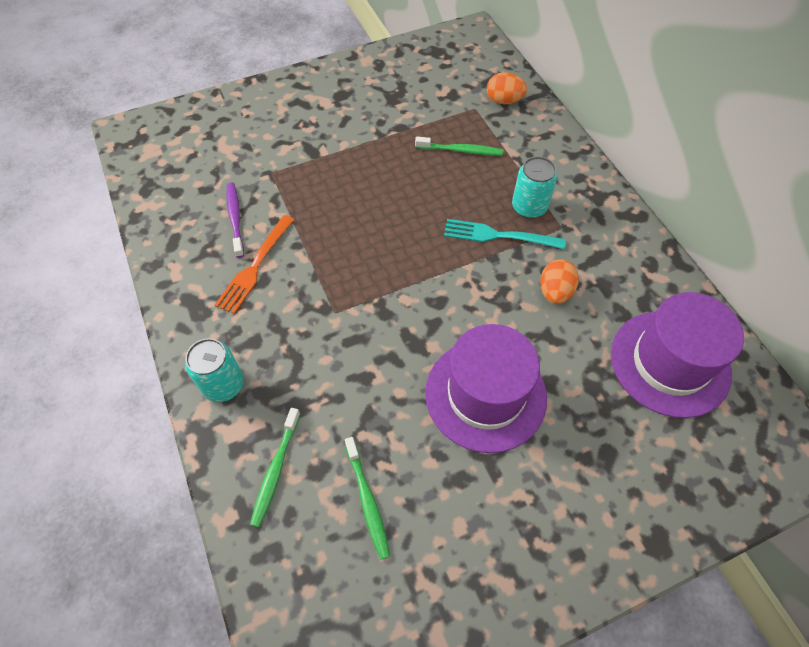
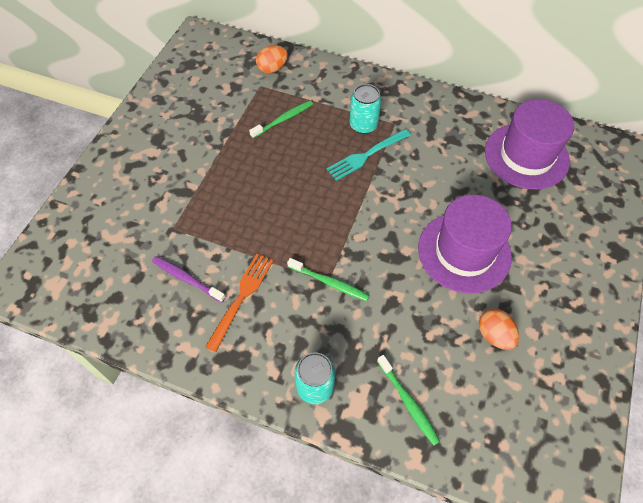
camera: 45 degrees left, 0 degrees up
(255, 266) = (241, 297): orange fork -> orange fork turned 135 degrees counterclockwise
(367, 501) = (475, 367): green toothbrush -> green toothbrush (330, 283)
(555, 292) = (432, 164): orange egg -> orange egg (494, 335)

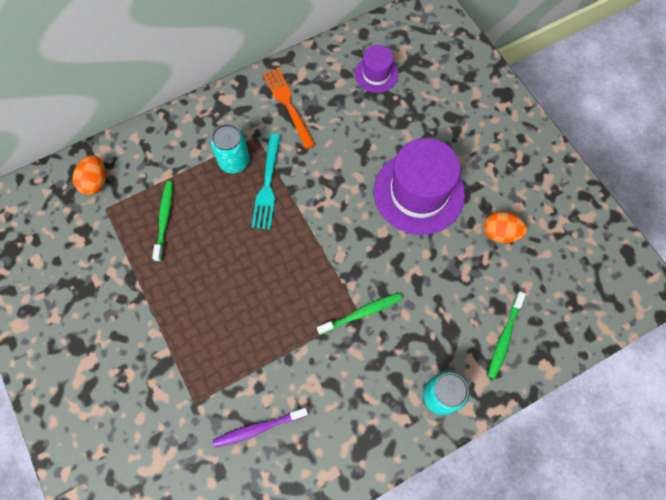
camera: 50 degrees left, 10 degrees up
(241, 297) = (316, 394): orange fork -> orange fork (288, 105)
(408, 402) = (504, 337): green toothbrush -> green toothbrush turned 105 degrees clockwise
(526, 156) = (376, 74): purple hat -> purple hat, size x0.52

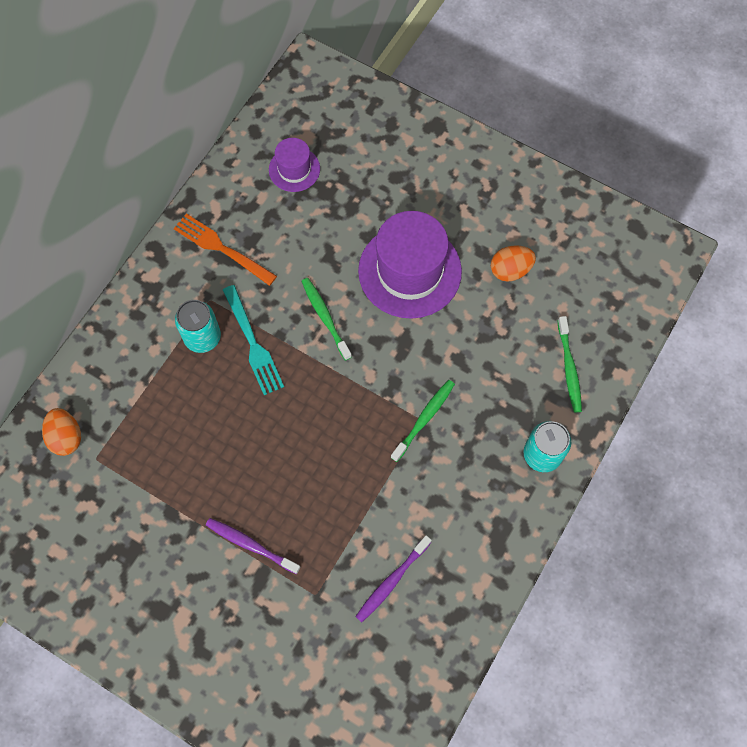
camera: 30 degrees left, 0 degrees up
(164, 219) = (167, 435): green toothbrush -> green toothbrush (325, 317)
(171, 335) = (250, 545): none -> purple toothbrush

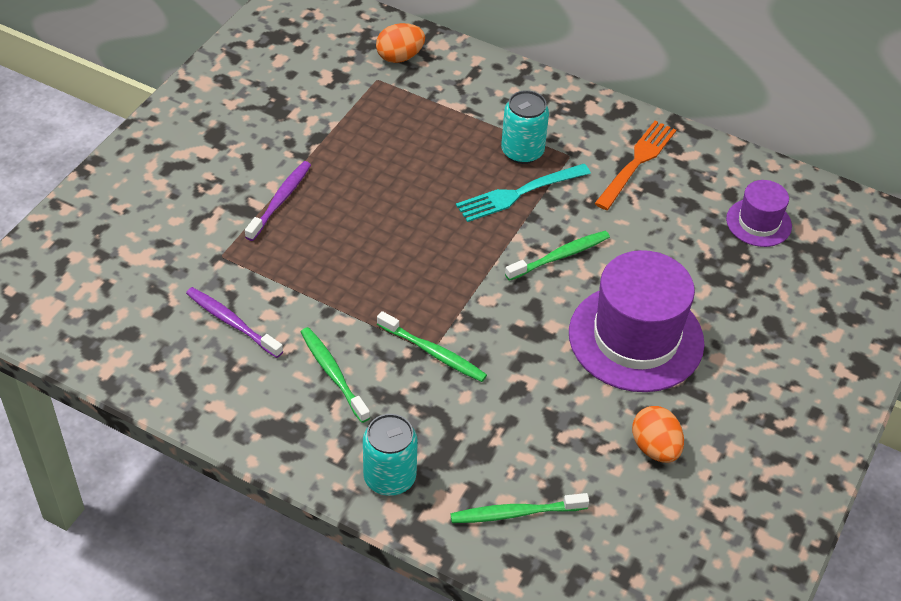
camera: 85 degrees right, 20 degrees down
(445, 497) = (333, 373): none -> green toothbrush

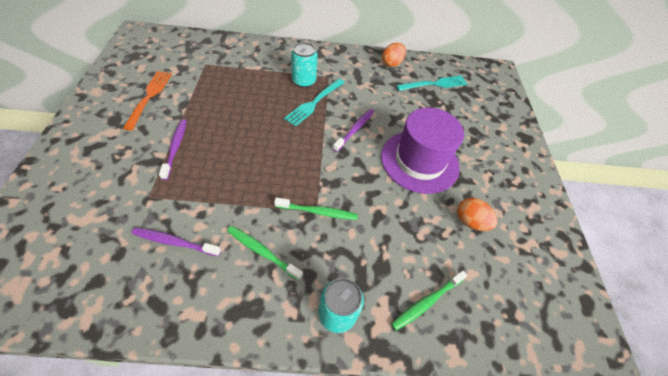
camera: 30 degrees left, 5 degrees up
(400, 57) = (212, 50): orange egg -> orange egg (392, 63)
(560, 256) = (355, 129): green toothbrush -> purple toothbrush
(637, 162) = (362, 71): orange fork -> orange fork (149, 97)
(758, 223) = (434, 84): purple hat -> turquoise fork

